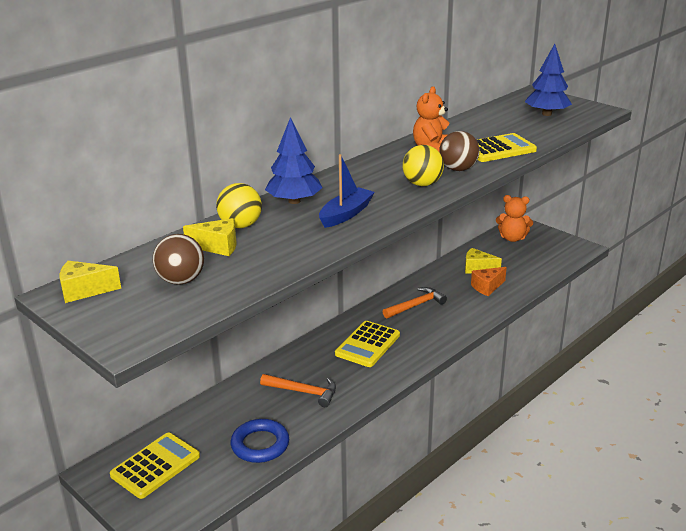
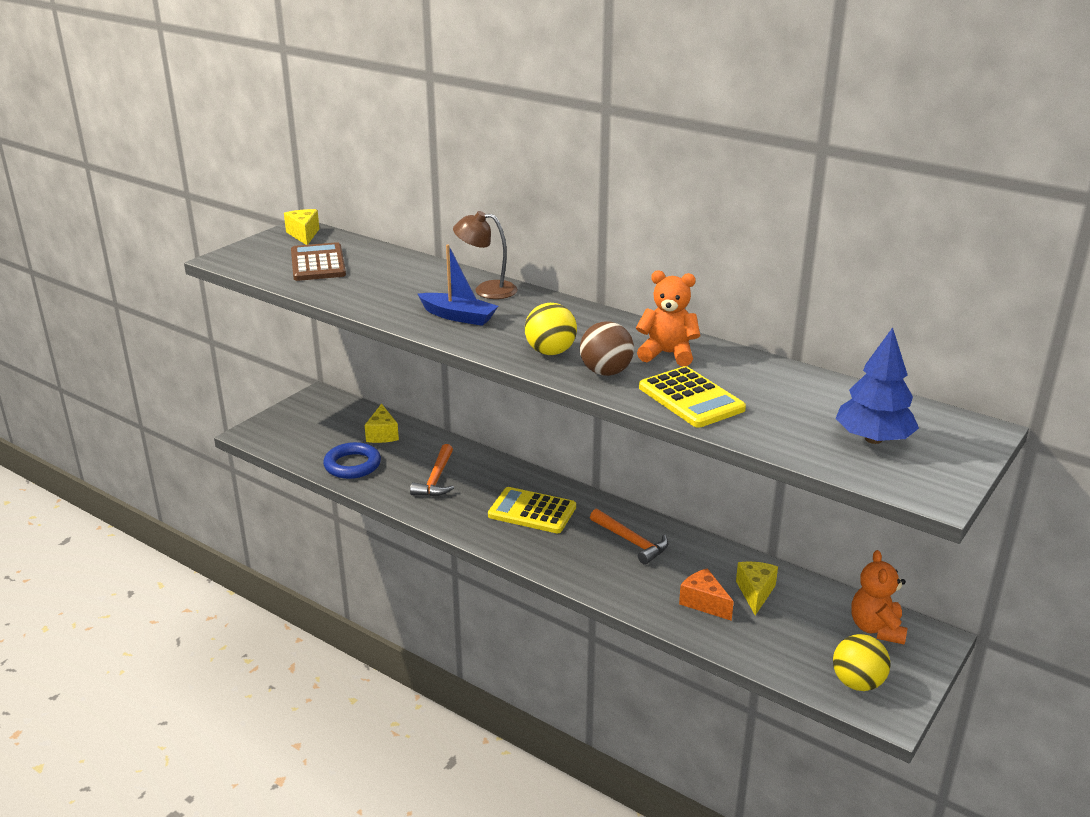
camera: 80 degrees right, 0 degrees up
(155, 466) = (325, 419): yellow calculator -> none
(181, 280) = (318, 263): brown ball -> brown calculator
(218, 246) = (381, 269): yellow cheese -> yellow cheese (382, 434)
(240, 225) = (426, 273): yellow ball -> yellow ball (857, 683)
(294, 201) = (486, 290): blue tree -> brown lamp

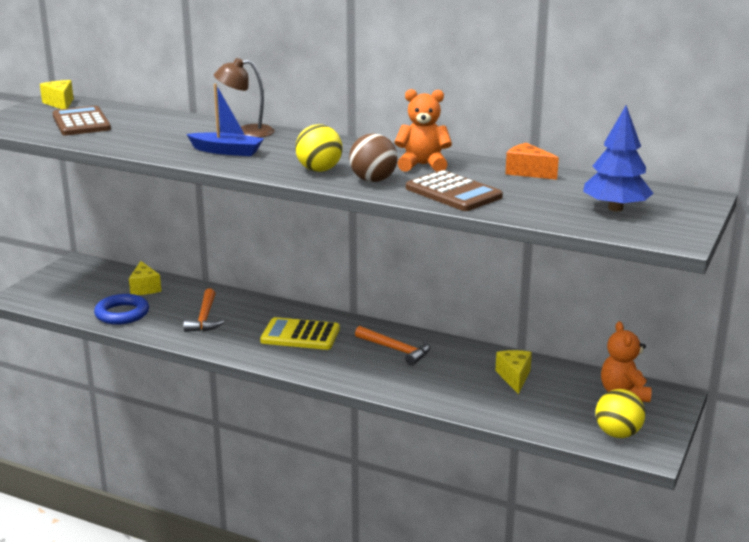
camera: 10 degrees left, 5 degrees down
(691, 398) = (453, 193): yellow calculator -> brown calculator
(704, 603) = (471, 389): orange cheese -> orange cheese (527, 172)

